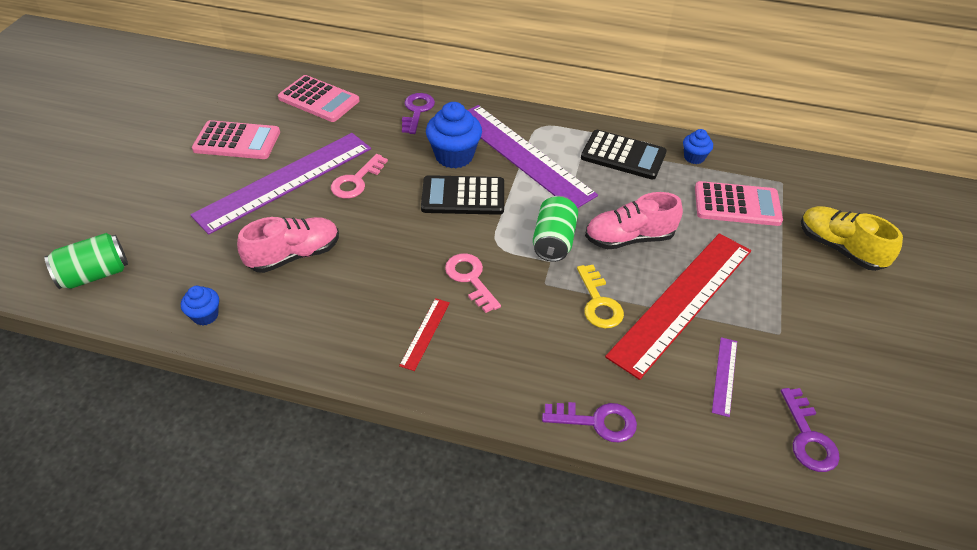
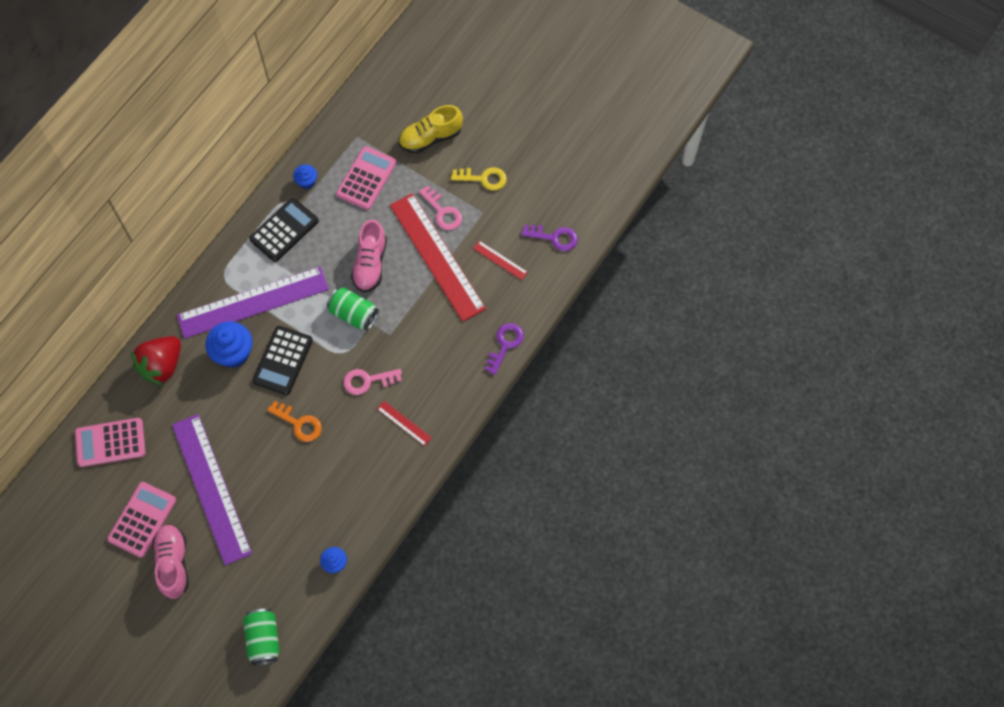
camera: 70 degrees left, 20 degrees up
(294, 255) = (298, 494): pink shoe -> pink shoe (173, 563)
(319, 99) = (110, 442): pink calculator -> pink calculator turned 150 degrees counterclockwise
(356, 181) = (233, 434): pink key -> pink key (442, 212)
(388, 231) = (299, 423): none -> orange key
(417, 111) = (162, 365): purple key -> red strawberry
(599, 302) = (419, 307): yellow key -> yellow key (483, 178)
(724, 376) = (500, 260): purple ruler -> red ruler

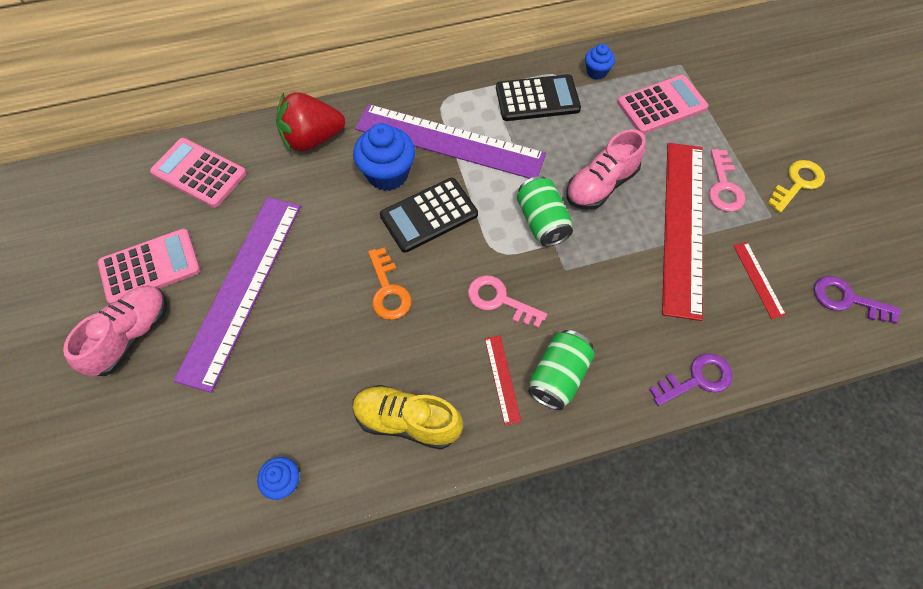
camera: 40 degrees right, 5 degrees down
(264, 639) = (126, 506): green can -> green can (558, 376)
(430, 138) = (762, 110): yellow shoe -> yellow shoe (407, 421)
(483, 178) = (797, 183): yellow key -> yellow key turned 90 degrees counterclockwise
(554, 237) = (847, 300): purple key -> purple key turned 150 degrees clockwise

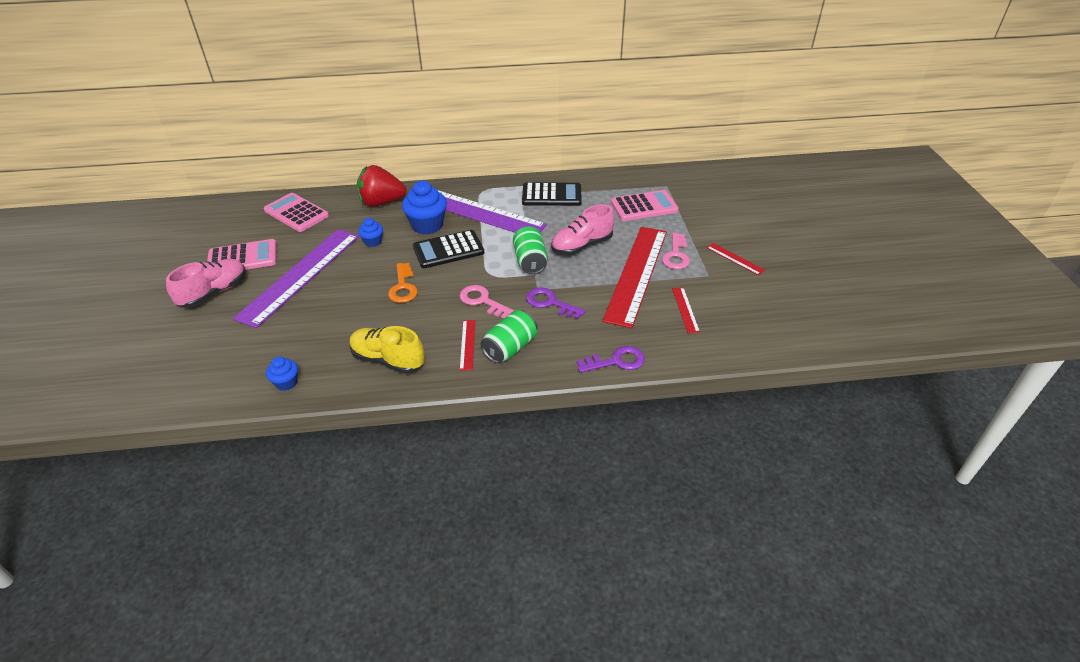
camera: 10 degrees right, 20 degrees down
(596, 72) = (601, 185): blue cupcake -> blue cupcake (373, 242)
(797, 183) = (735, 259): yellow key -> red ruler
(847, 300) = (753, 328): purple key -> purple key (550, 303)

